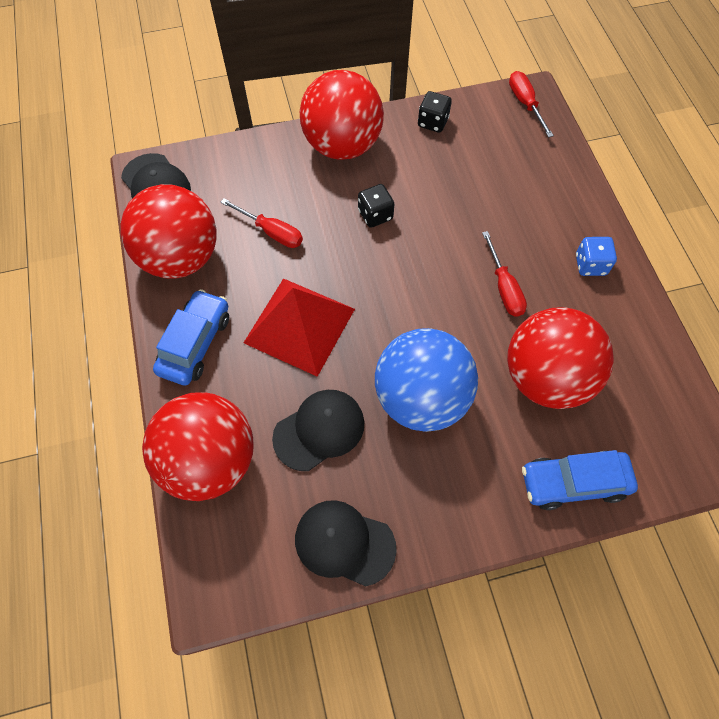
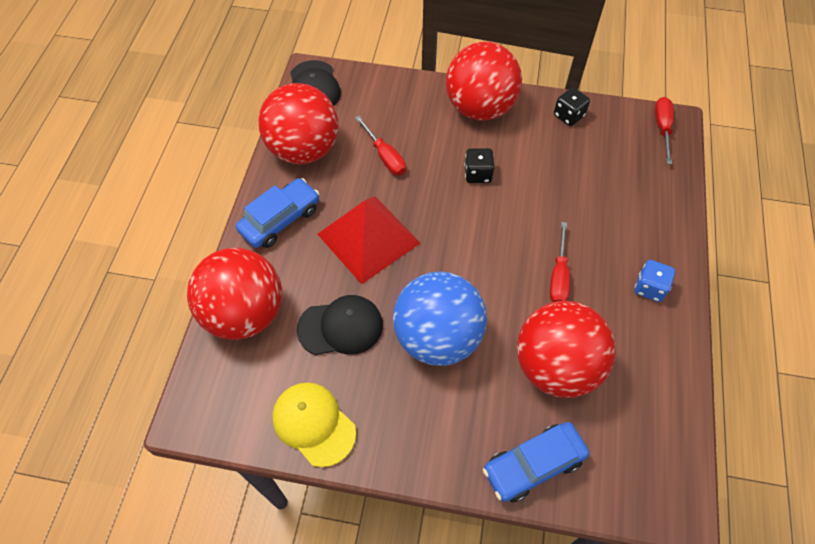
camera: 25 degrees right, 5 degrees down
(344, 543) = (313, 424): black cap -> yellow cap
(573, 482) = (533, 465): blue car -> blue car turned 45 degrees counterclockwise

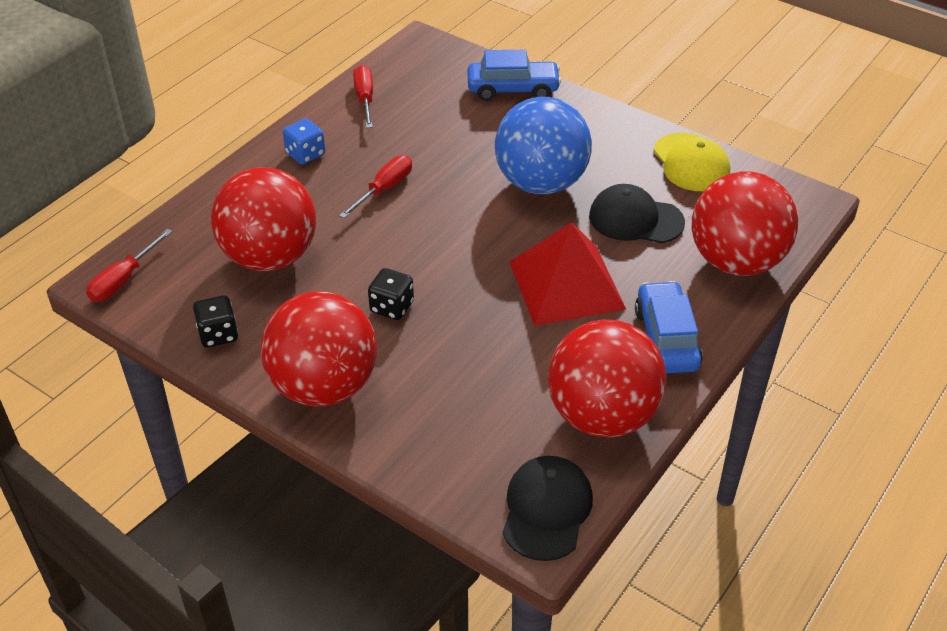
camera: 155 degrees left, 15 degrees down
(280, 219) = (666, 339): blue car -> blue car turned 105 degrees clockwise
(385, 156) = (495, 368): red screwdriver -> red screwdriver (365, 99)
(556, 366) = (445, 133): red ball -> red ball (270, 257)

